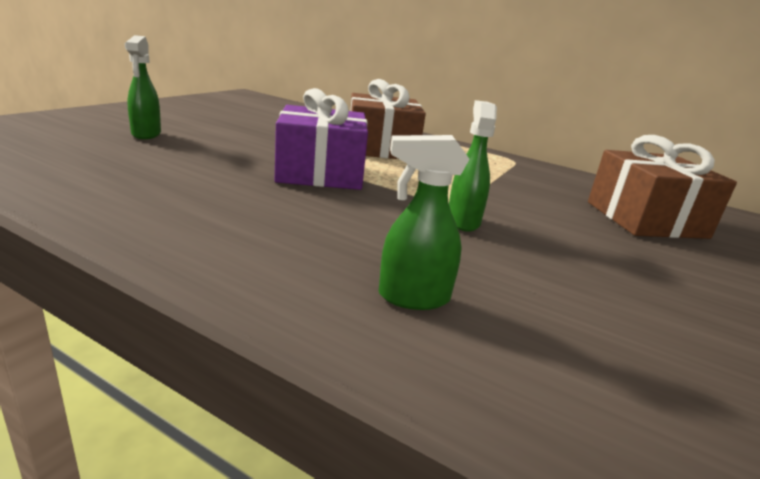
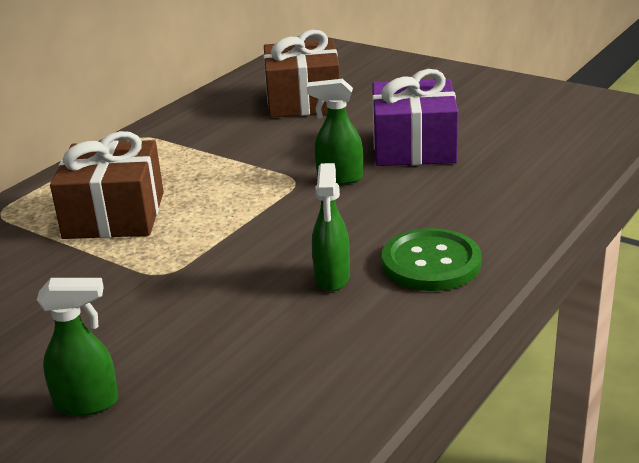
camera: 80 degrees left, 5 degrees up
(265, 249) = (431, 263): none -> green button
(320, 173) = (228, 250): purple gift -> purple gift (414, 147)
(412, 298) = (477, 204): green spray bottle -> green spray bottle (332, 278)

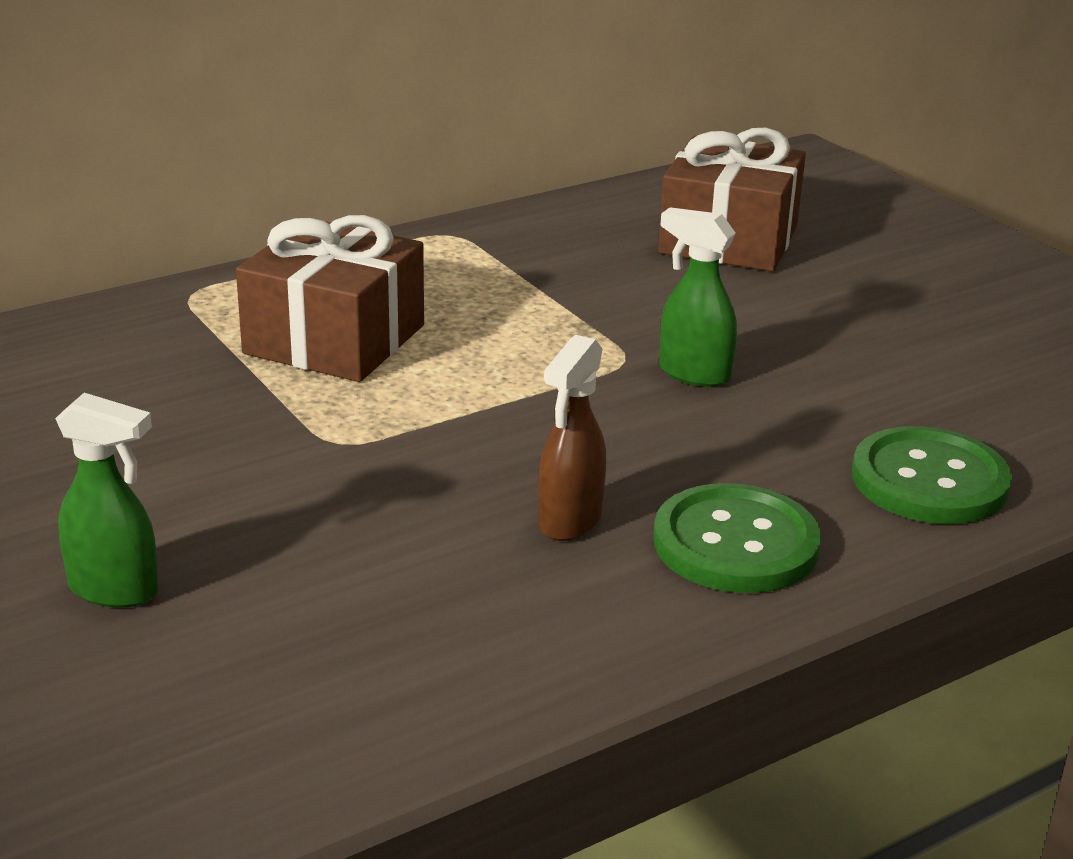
camera: 20 degrees right, 0 degrees up
(332, 278) = (569, 521): green spray bottle -> brown spray bottle
(414, 147) = (848, 356): purple gift -> none
(504, 200) = (929, 480): none -> green button

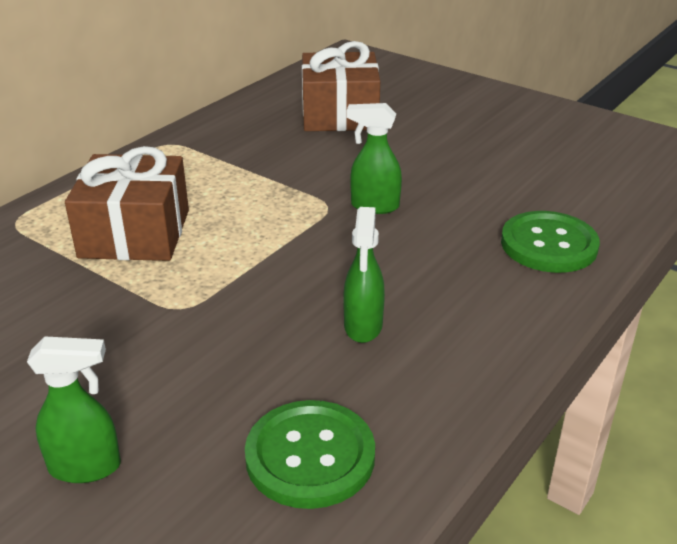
camera: 20 degrees left, 5 degrees up
(569, 521) = (363, 327): brown spray bottle -> green spray bottle
(735, 543) = (470, 315): green button -> green button (310, 456)

